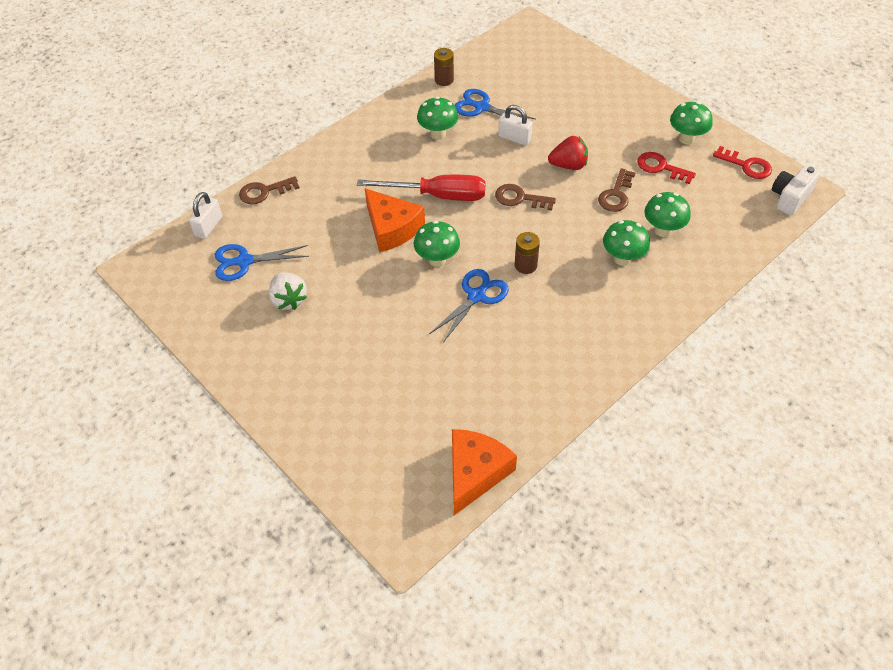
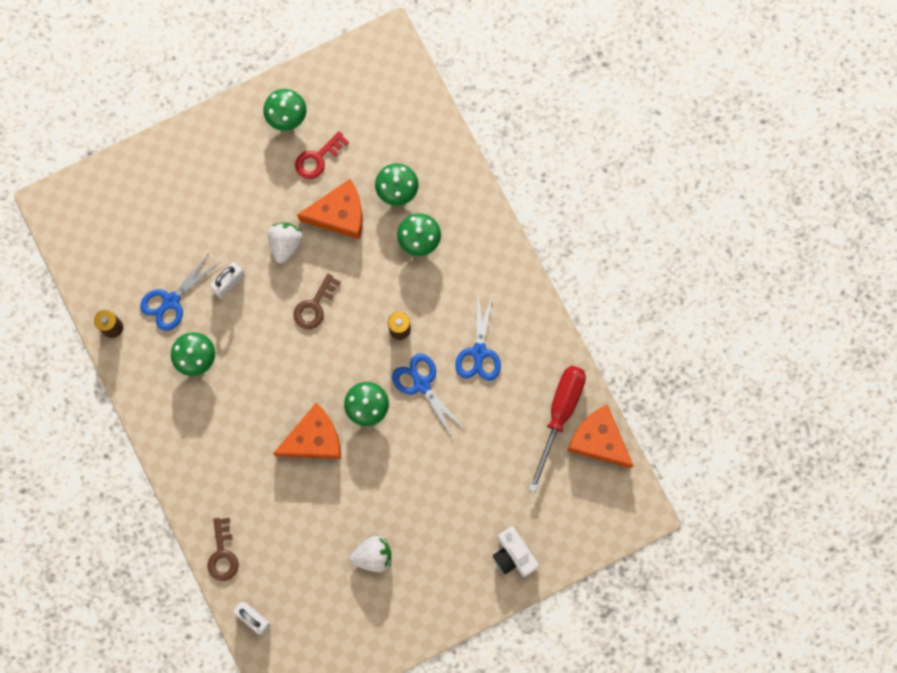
camera: 75 degrees left, 25 degrees up
(243, 261) = (312, 590): blue scissors -> blue scissors (479, 353)
(438, 196) = (285, 383): red screwdriver -> red screwdriver (559, 414)
(568, 165) = (286, 244): red strawberry -> white strawberry
(616, 195) = (339, 214): brown key -> orange cheese
(746, 165) = (341, 79): red key -> none
(790, 198) = (395, 61): white camera -> white camera (513, 555)

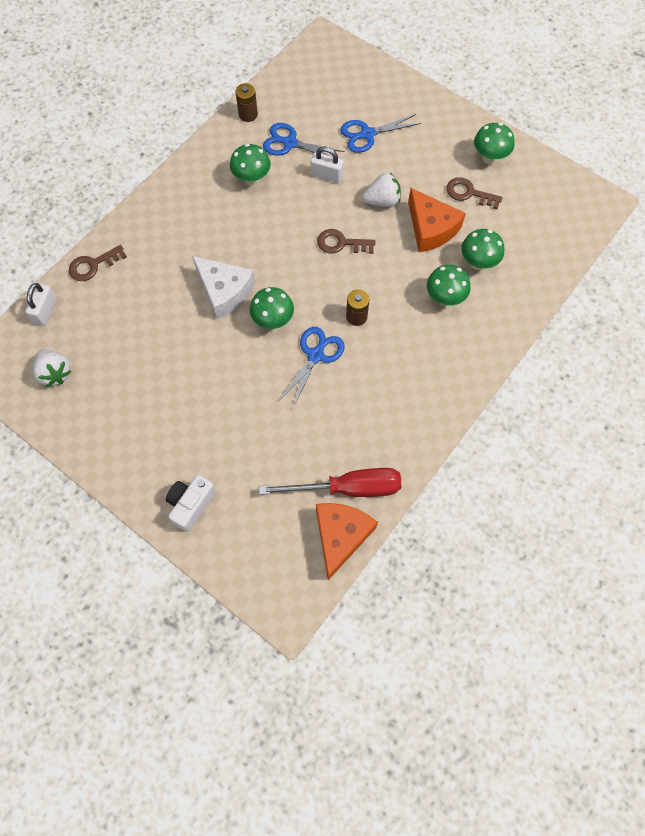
camera: 65 degrees right, 10 degrees down
(314, 439) = (224, 291): orange cheese -> white cheese
(318, 158) = (469, 193): red key -> brown key
(373, 556) = (139, 382): white strawberry -> white strawberry (55, 373)
(479, 353) = (369, 391): blue scissors -> blue scissors (366, 134)

